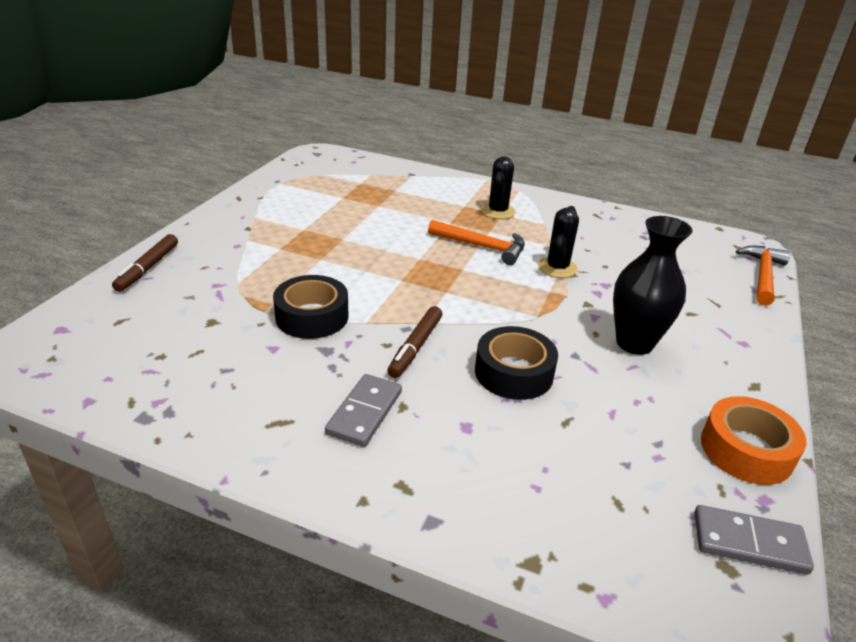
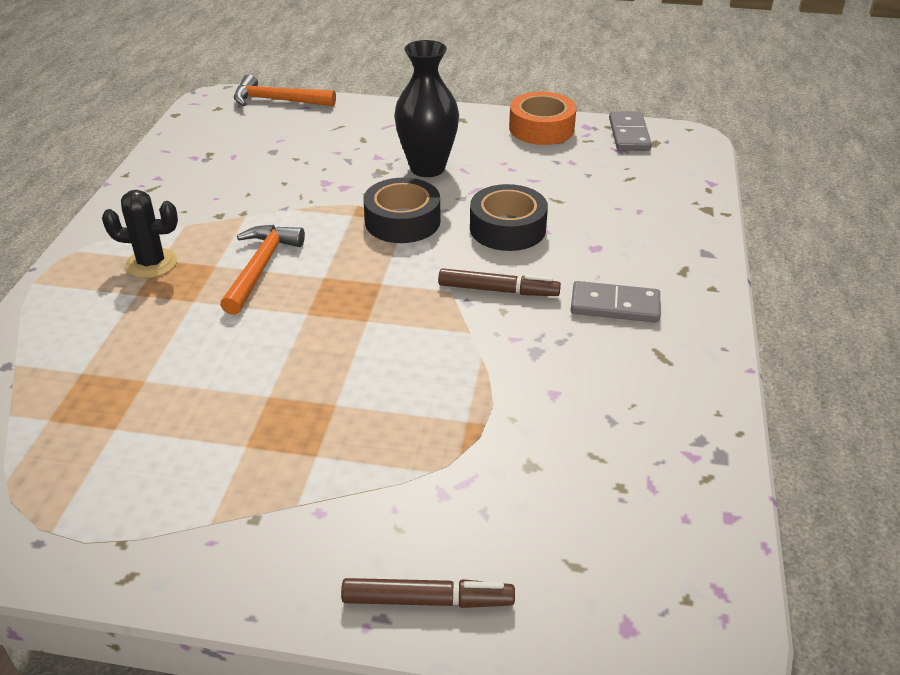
camera: 100 degrees left, 5 degrees up
(312, 316) = (478, 378): black tape -> black tape (402, 221)
(557, 268) = (299, 212): black cactus -> none

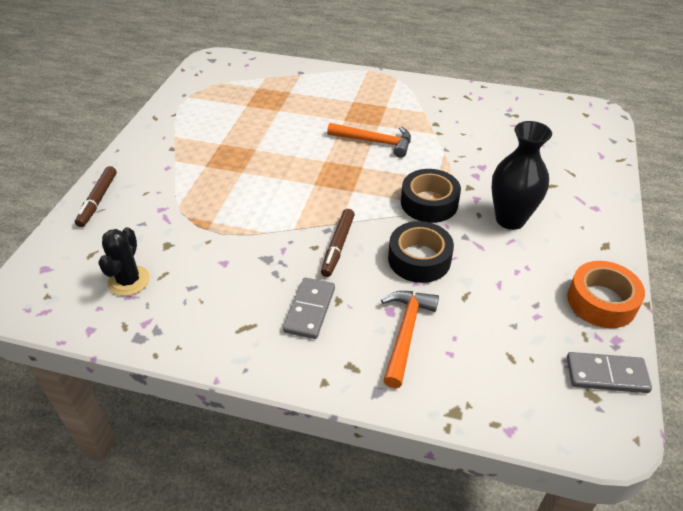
camera: 95 degrees right, 5 degrees up
(151, 263) = (382, 104): black cactus -> black cactus (129, 281)
(277, 100) = (607, 141): orange hammer -> orange hammer (405, 333)

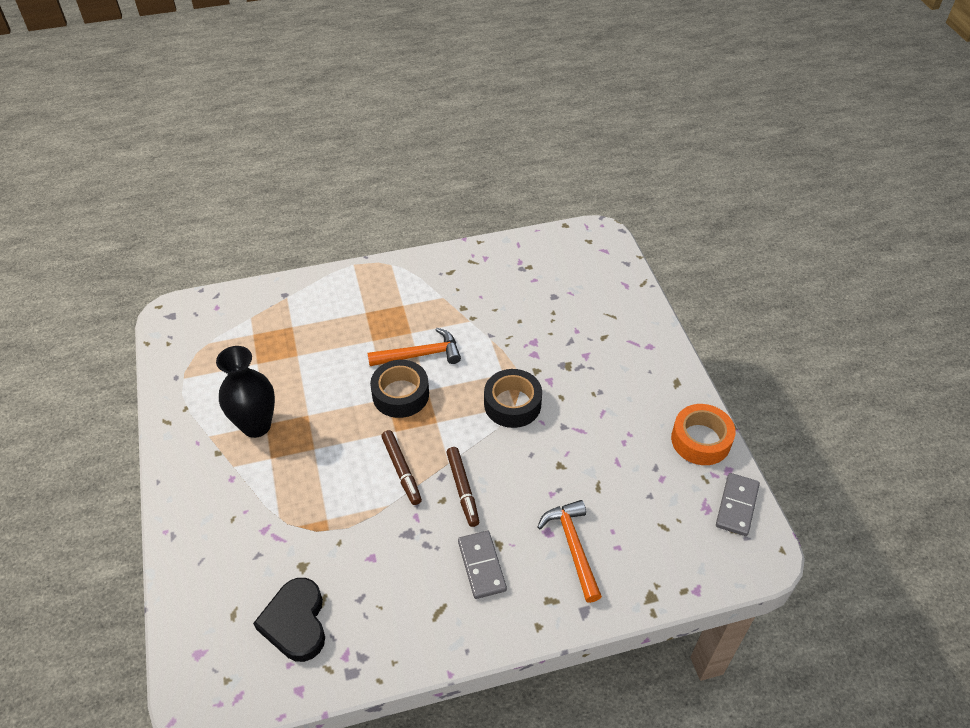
camera: 30 degrees left, 5 degrees up
(98, 200) = (189, 551): brown marker -> brown marker (401, 470)
(129, 281) = (296, 622): black cactus -> black heart
(419, 259) = (540, 468): black tape -> black tape (400, 394)
(510, 219) = (589, 390): black vase -> black vase (256, 425)
(606, 374) = (736, 506): grey domino -> grey domino turned 45 degrees counterclockwise

